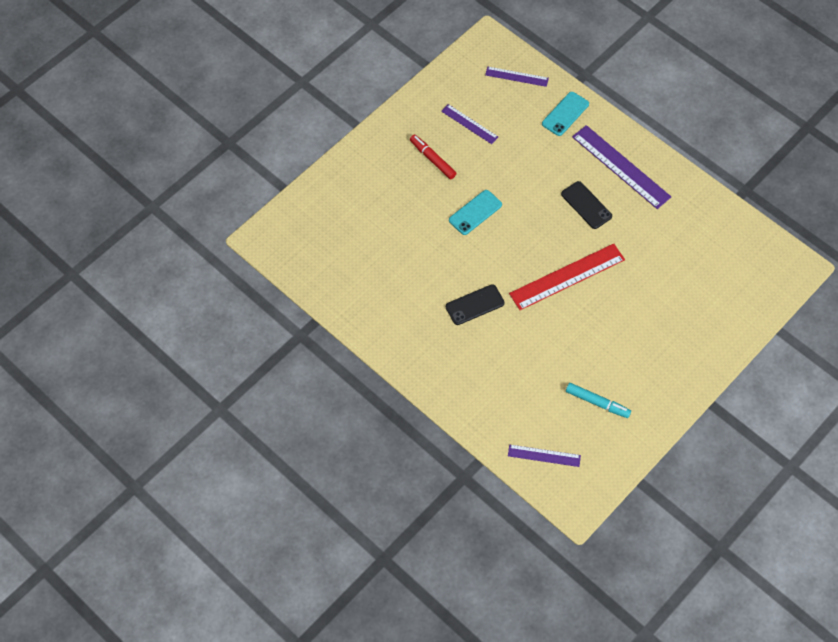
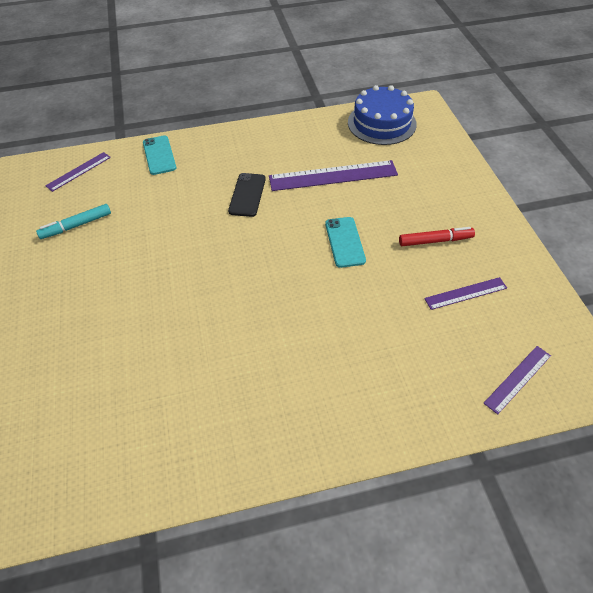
camera: 125 degrees right, 10 degrees down
(310, 258) = (381, 123): none -> blue cake
(565, 114) = (424, 398): turquoise phone -> turquoise phone (159, 155)
(567, 277) = (211, 273): red ruler -> none
(586, 205) = (278, 339): black phone -> none
(621, 167) = (302, 410): purple ruler -> purple ruler (333, 176)

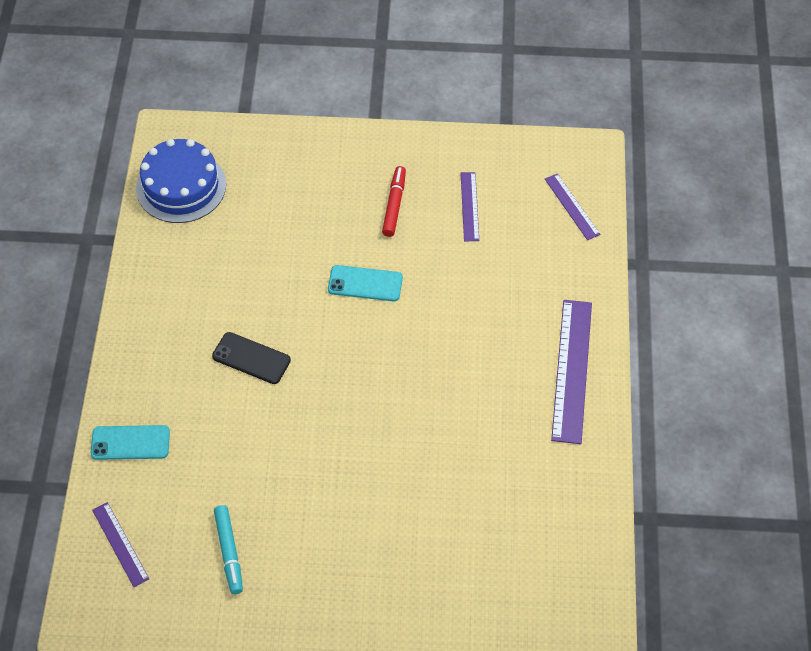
camera: 75 degrees left, 5 degrees up
(333, 176) = (255, 264): purple ruler -> purple ruler (572, 370)

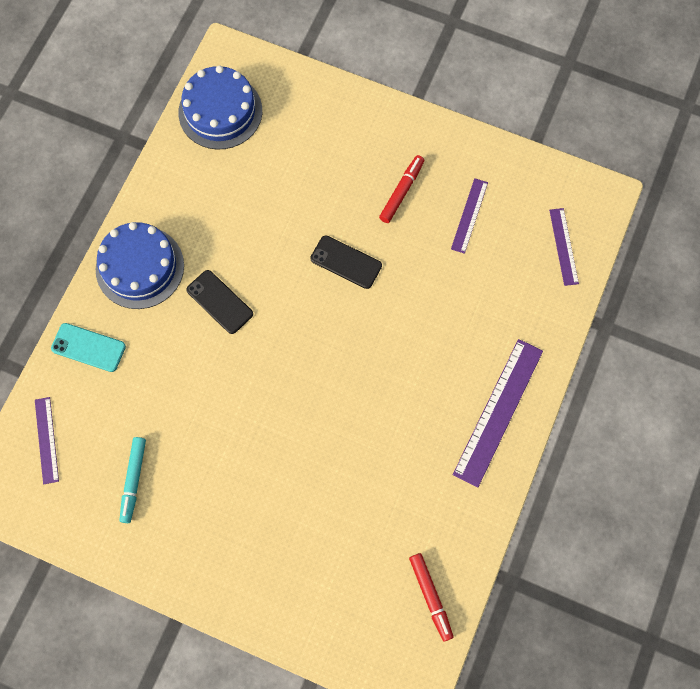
camera: 20 degrees right, 15 degrees up
(155, 352) = (140, 267): none -> blue cake
(365, 283) = (346, 262): turquoise phone -> black phone
(577, 558) = (431, 597): none -> red marker

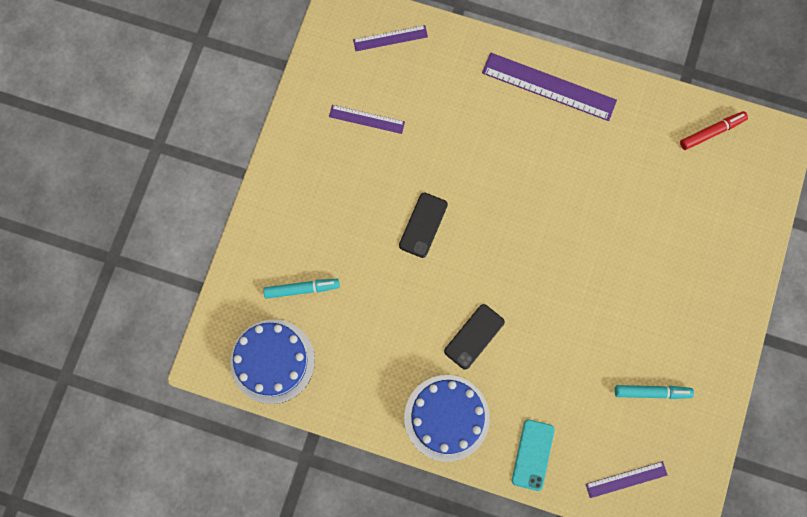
camera: 95 degrees left, 5 degrees up
(290, 142) = (302, 289): none -> turquoise marker
(401, 191) = (347, 180): red marker -> none

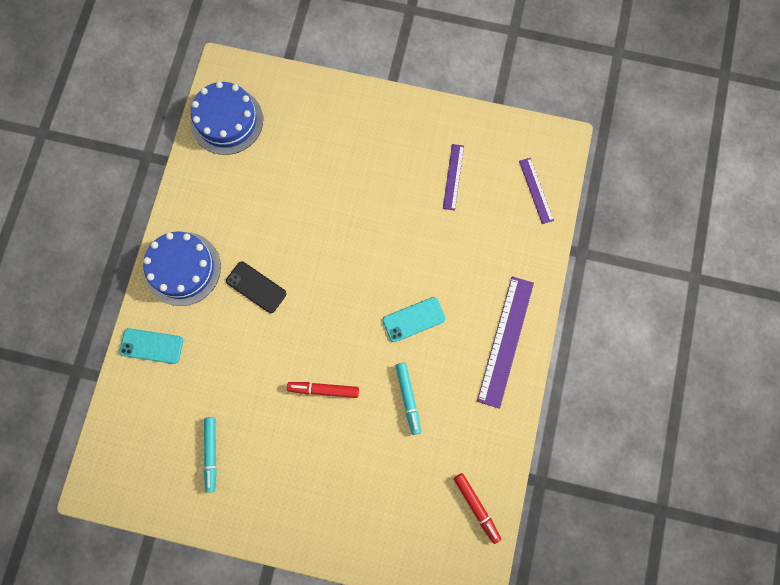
camera: 85 degrees right, 0 degrees up
(302, 289) = (291, 137): turquoise marker -> turquoise marker (408, 398)
(423, 225) = (357, 234): black phone -> none
(520, 174) = (413, 319): none -> turquoise phone
(590, 271) = (323, 390): none -> red marker
(626, 479) = (130, 432): purple ruler -> none

